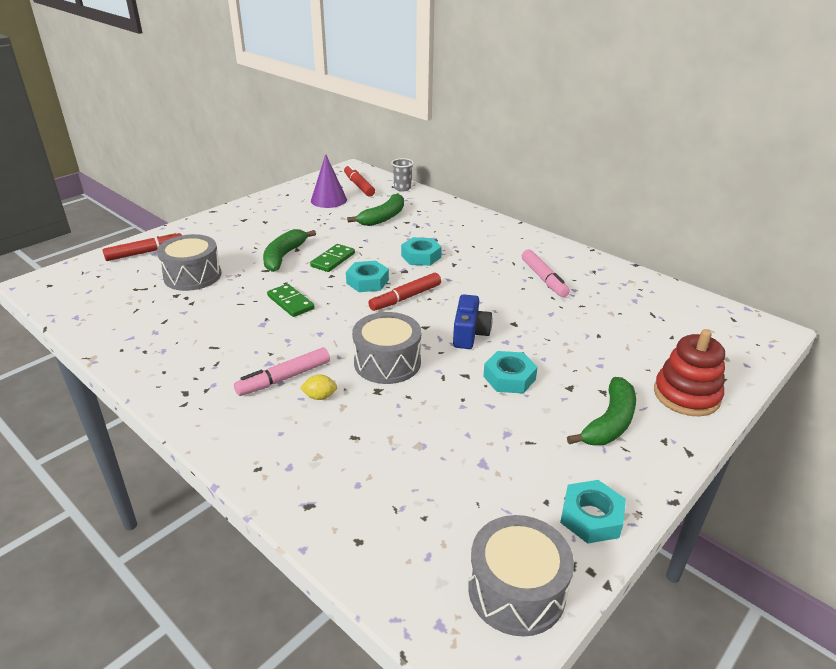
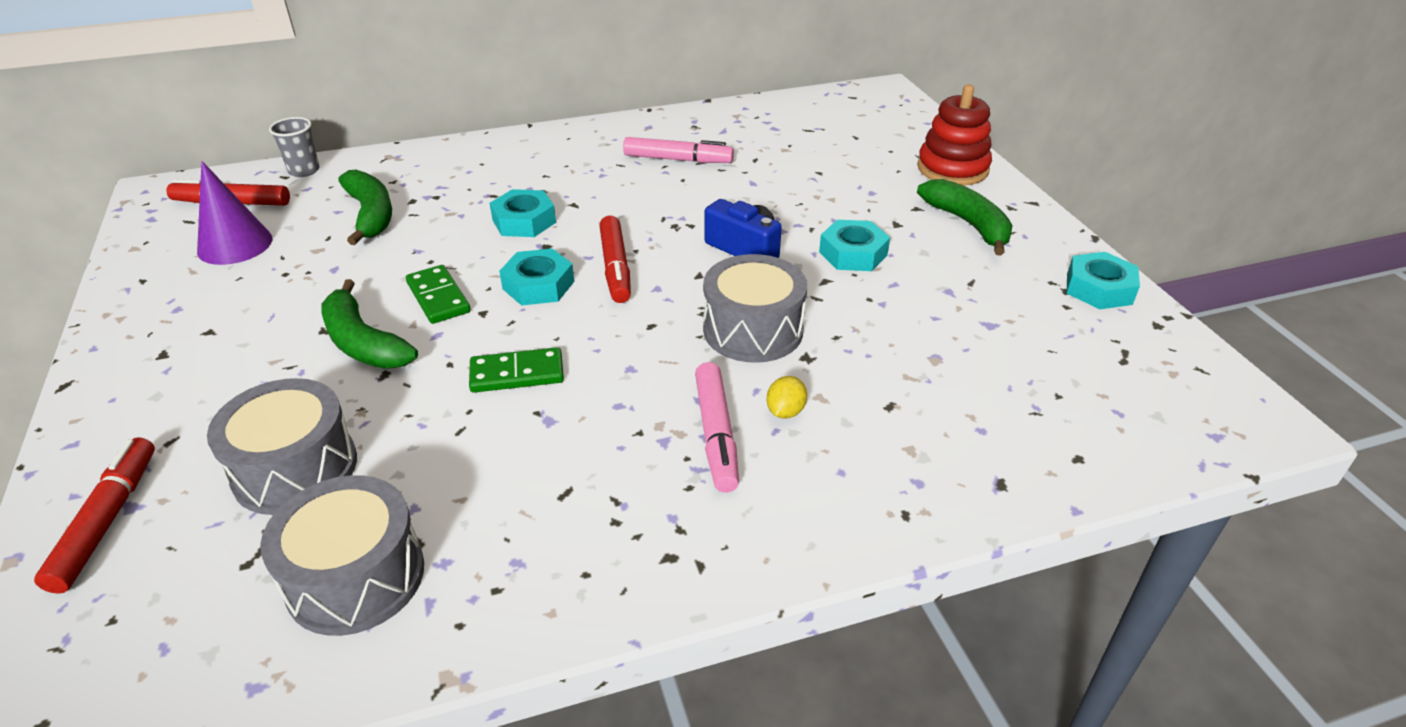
camera: 60 degrees left, 5 degrees up
(516, 590) = (1182, 369): grey drum -> grey drum (355, 577)

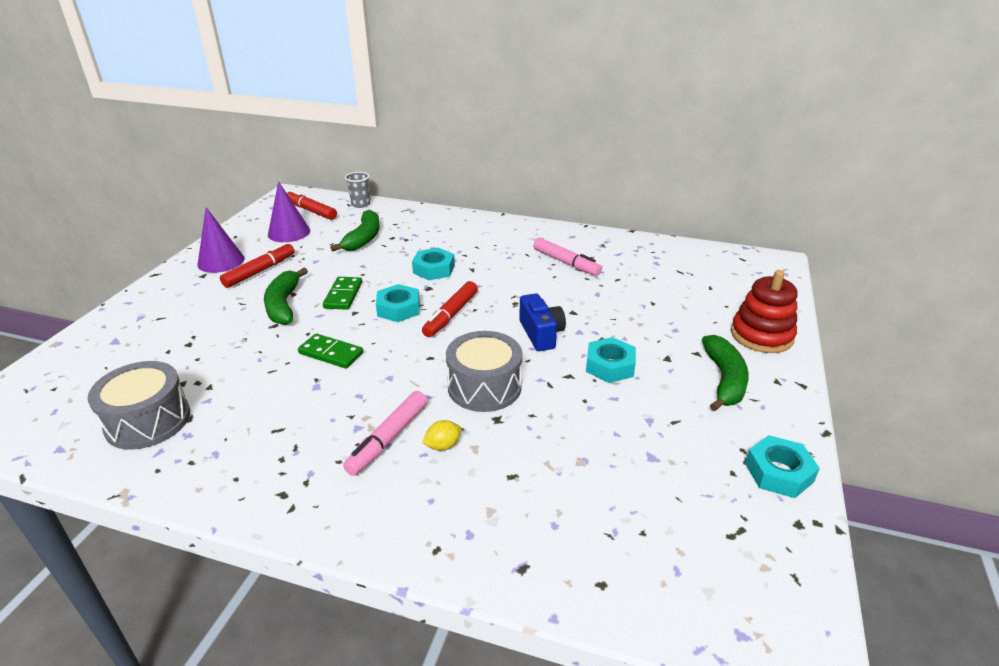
camera: 35 degrees right, 5 degrees down
(107, 521) = (100, 343): red marker -> red marker (260, 271)
(168, 323) = (221, 261): none -> purple cone
(295, 469) = (186, 355): grey drum -> none

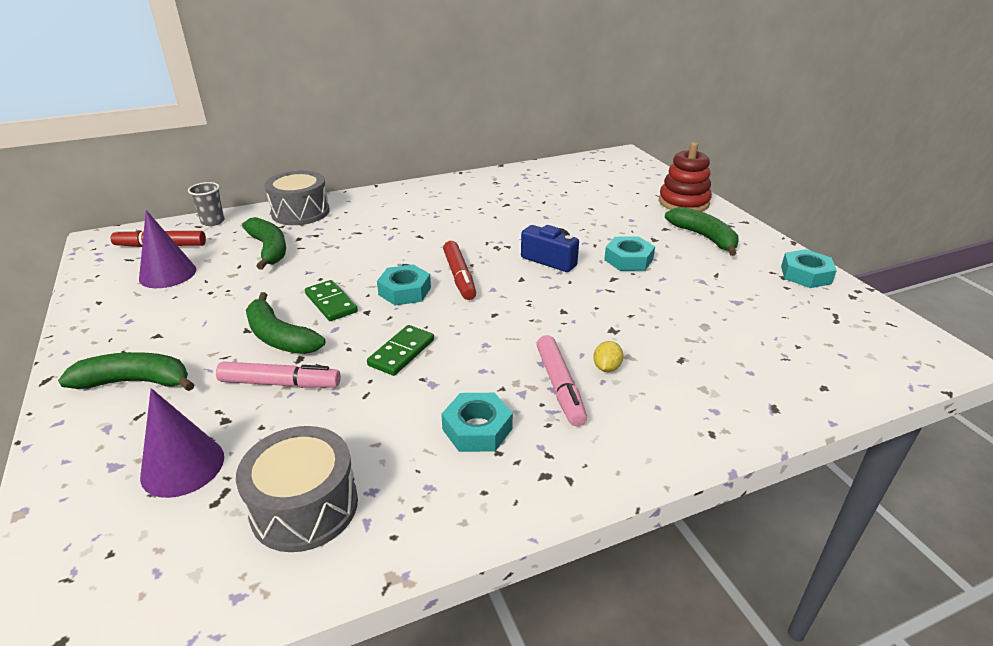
camera: 40 degrees left, 0 degrees up
(185, 296) = (136, 382): none -> green banana
(221, 261) = (124, 331): purple cone -> purple cone (182, 466)
(260, 271) = (195, 320): red marker -> none
(331, 353) = (401, 352): green domino -> green domino turned 45 degrees counterclockwise
(434, 269) = (385, 249): turquoise nut -> turquoise nut (477, 429)
(484, 387) = (569, 314): grey drum -> grey drum (300, 212)
(566, 263) = (488, 204): pink marker -> pink marker (280, 383)

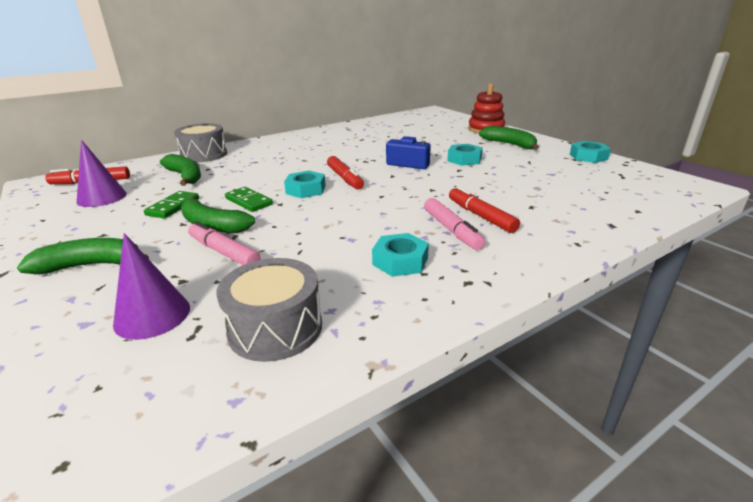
camera: 10 degrees left, 5 degrees down
(213, 221) = (132, 165): grey cup -> none
(280, 383) = (224, 252): pink marker -> pink marker turned 135 degrees counterclockwise
(401, 352) = (318, 224): green domino -> green domino (173, 207)
(606, 368) = (480, 216): yellow lemon -> red marker

